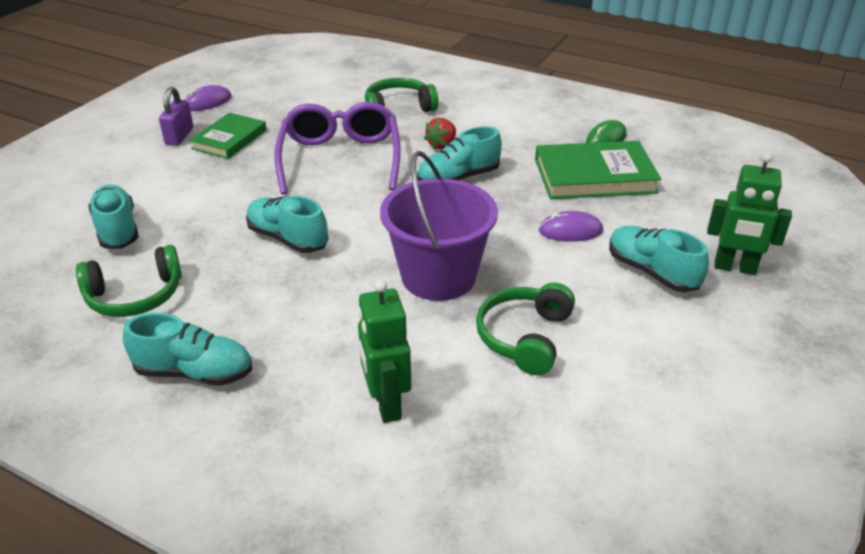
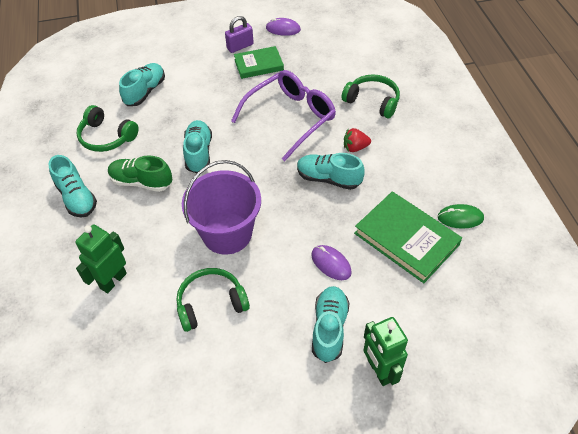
camera: 50 degrees right, 15 degrees up
(260, 303) = (141, 182): none -> green shoe

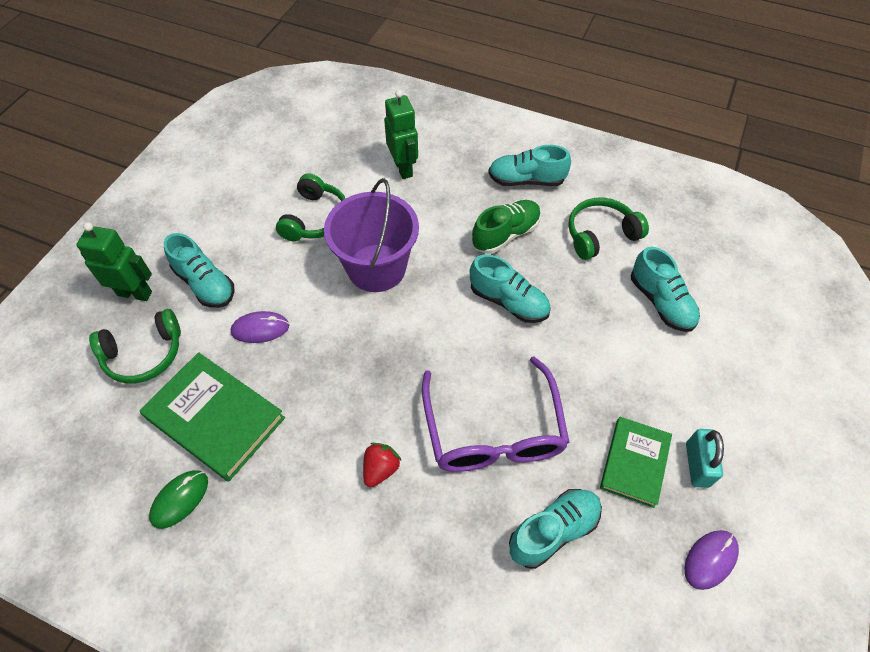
camera: 125 degrees right, 5 degrees up
(240, 46) = (697, 465): purple padlock -> turquoise padlock
(328, 178) = (361, 403): turquoise shoe -> turquoise shoe (553, 531)
(372, 101) = (443, 563): green headphones -> green headphones (144, 354)
(406, 239) = (215, 418): green book -> green book turned 45 degrees clockwise

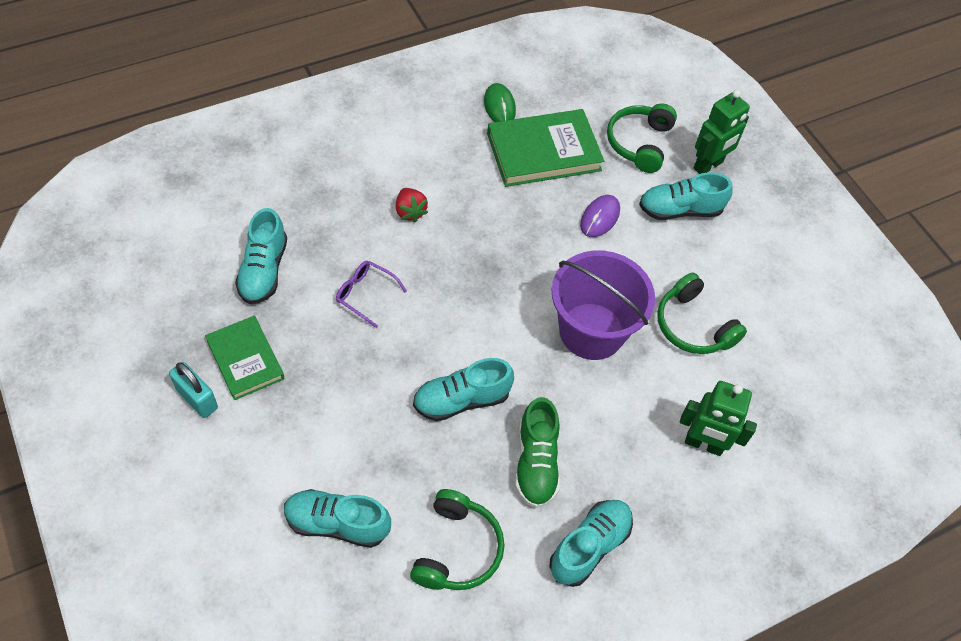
camera: 125 degrees right, 0 degrees up
(493, 430) = (365, 294): purple glasses -> purple glasses, size x0.46
(710, 559) = (142, 340): purple mouse -> none

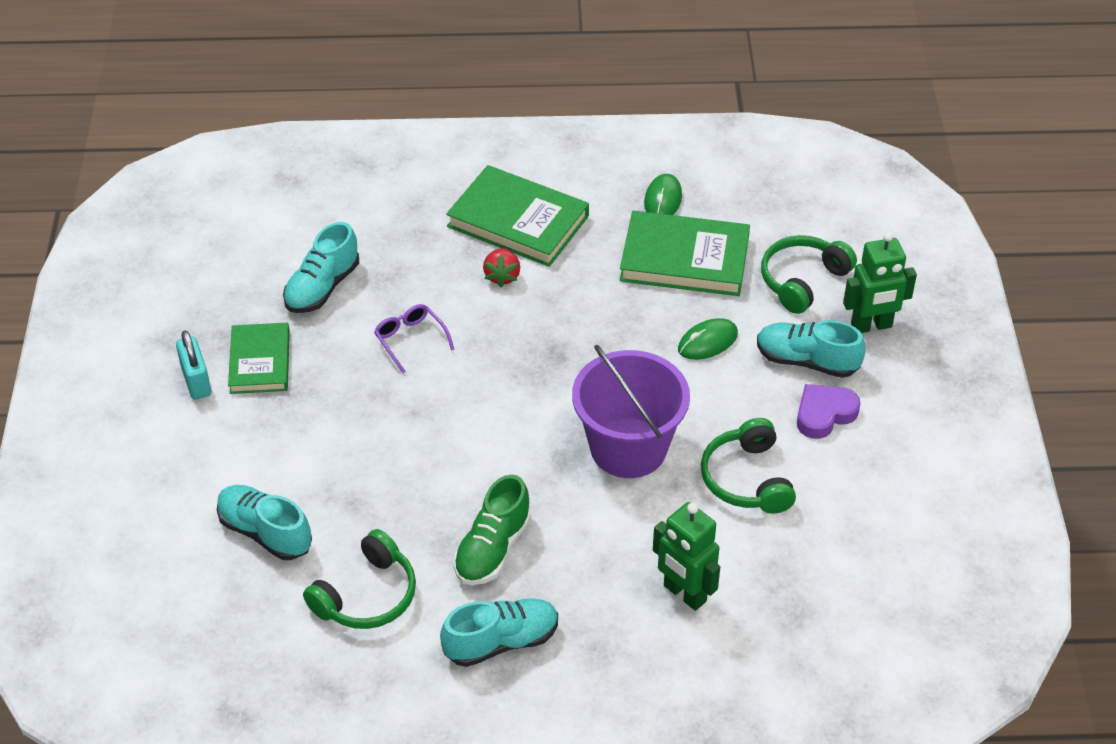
camera: 30 degrees right, 10 degrees down
(396, 159) = (518, 221): none -> green book
(461, 400) = (451, 467): turquoise shoe -> none
(600, 218) = (707, 342): purple mouse -> green mouse
(717, 250) = (824, 414): none -> purple heart

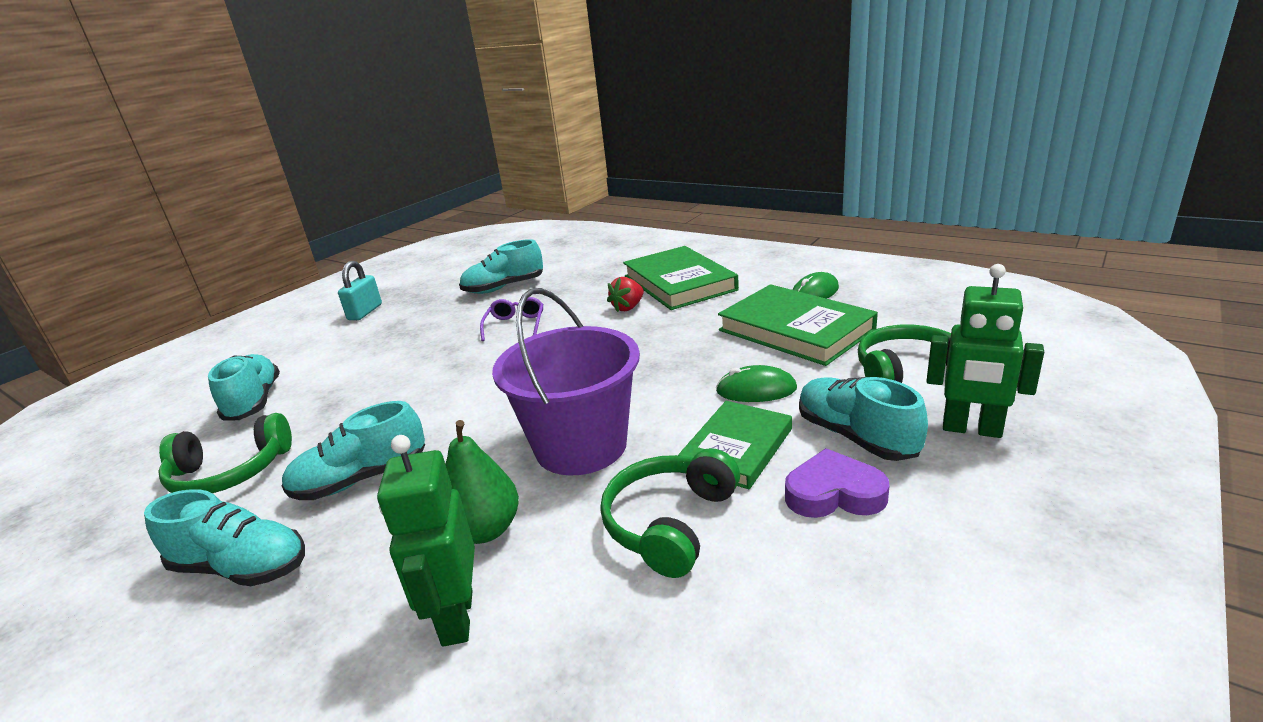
camera: 40 degrees right, 20 degrees down
(260, 362) = (412, 312): green book -> green book (737, 448)
(492, 549) = (361, 479): green shoe -> turquoise shoe
(636, 539) = (485, 530): none -> green pear

